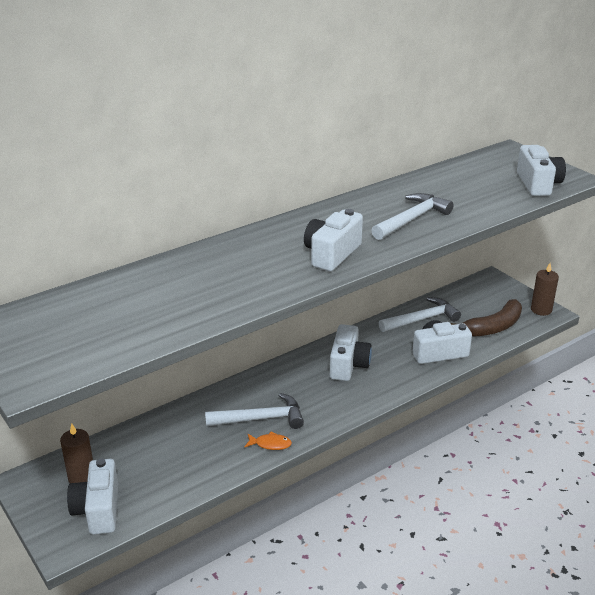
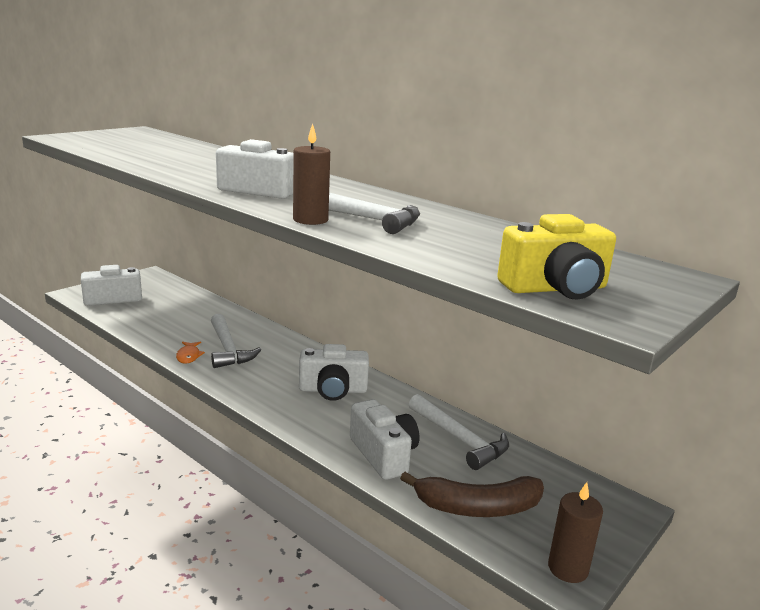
camera: 75 degrees right, 10 degrees down
(81, 477) = (151, 290): brown candle -> brown candle (310, 220)
(493, 327) = (477, 507): brown banana -> brown banana turned 45 degrees counterclockwise
(538, 184) = (555, 289): white camera -> yellow camera

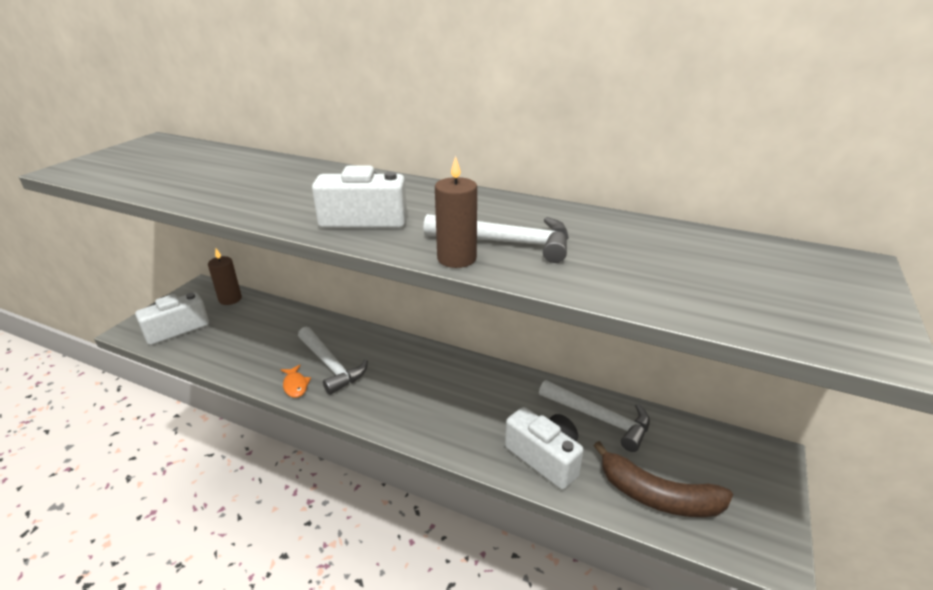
camera: 15 degrees left, 10 degrees up
(333, 390) = (458, 391): white camera -> none
(477, 507) = (657, 496): brown banana -> brown banana turned 45 degrees clockwise
(555, 289) = (778, 315): yellow camera -> none
(568, 568) = (766, 543): brown candle -> brown candle (230, 299)

